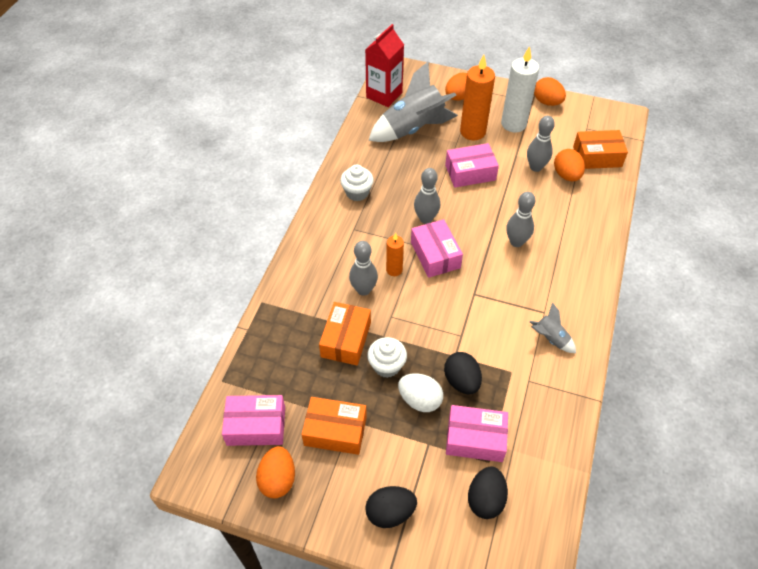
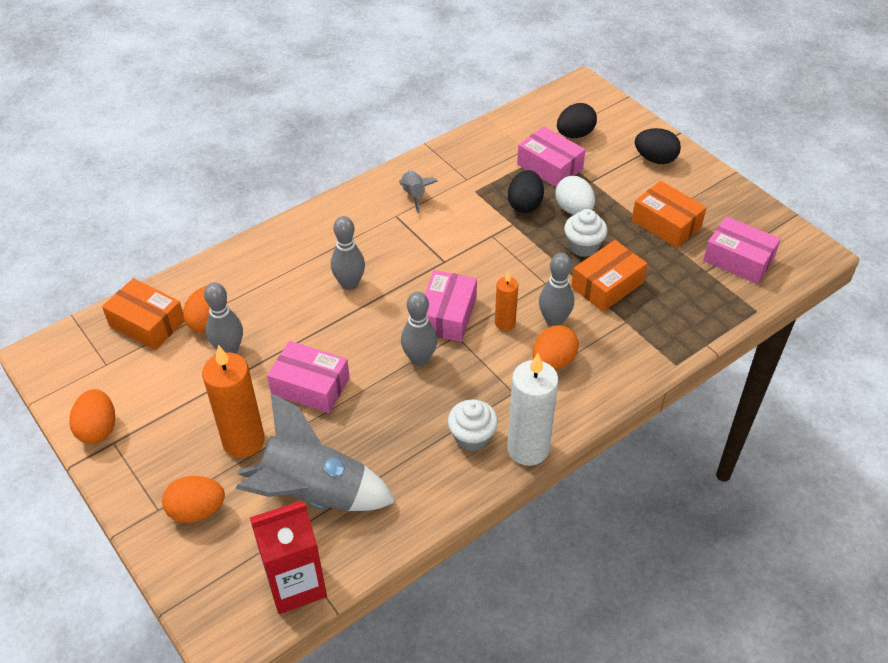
camera: 145 degrees left, 5 degrees down
(278, 479) = (737, 216): orange egg -> orange egg (553, 361)
(513, 124) = (180, 422): white candle -> white candle (528, 449)

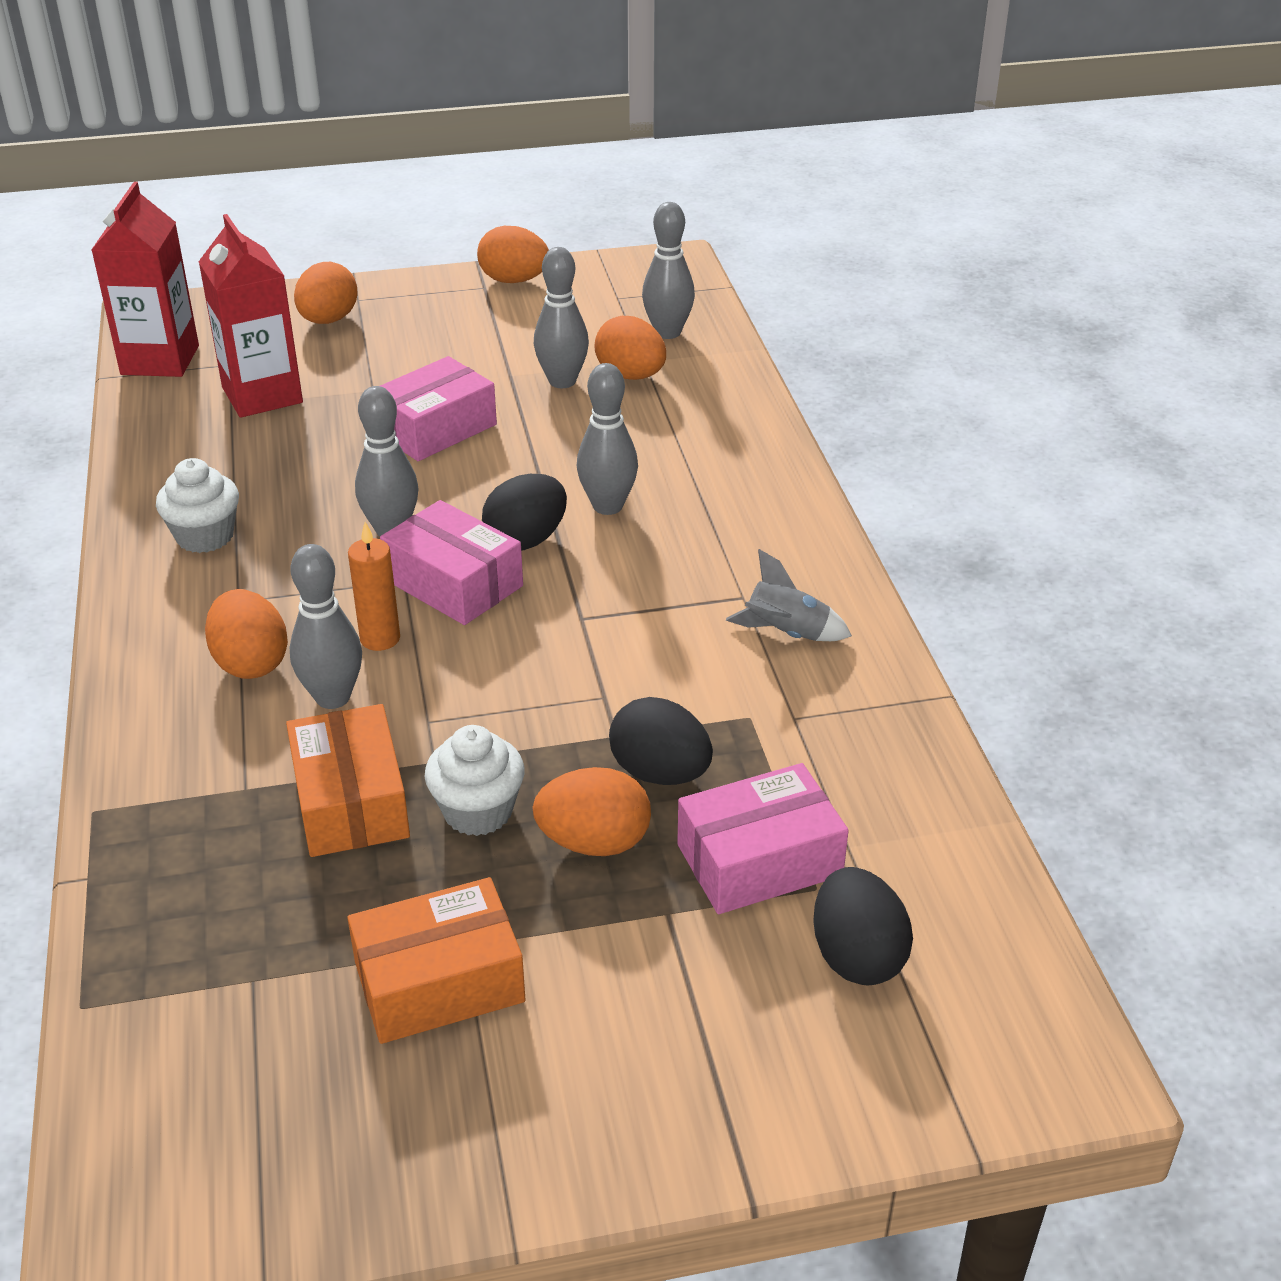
camera: 115 degrees right, 10 degrees down
(147, 323) = (667, 332): orange box -> grey bowling pin
(243, 441) = (395, 365): orange candle -> none
(314, 494) = (262, 395): grey rocket -> red carton
(528, 449) = (129, 579): white candle -> none
(574, 209) = (594, 842): white egg -> orange egg
(655, 159) = (672, 1078): black egg -> black egg (526, 540)
(738, 259) = (232, 1058): pink box -> none

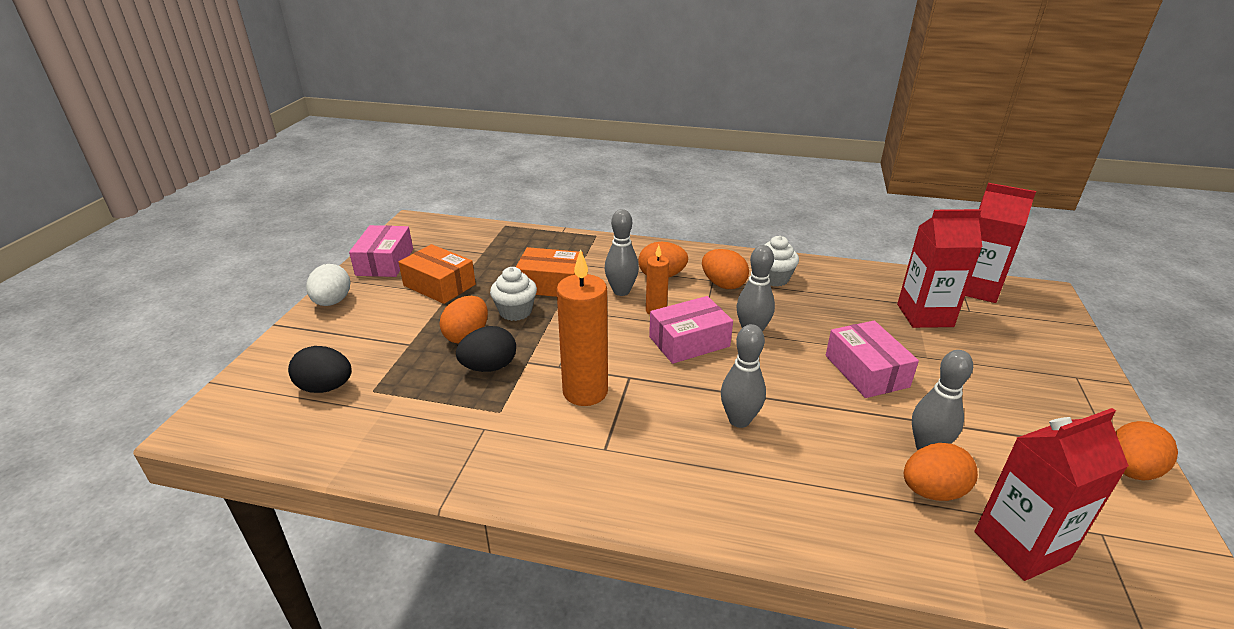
camera: 115 degrees right, 5 degrees down
(328, 320) = (1037, 357): orange egg -> orange egg (723, 284)
(439, 981) = (439, 285): orange box -> orange box turned 60 degrees counterclockwise
(526, 540) = (717, 376): black egg -> none
(609, 1146) = (332, 302): none -> white egg
(645, 648) = (585, 392): none -> orange candle
(667, 332) = (1021, 546): grey bowling pin -> red carton
(759, 860) = (406, 379): pink box -> pink box (385, 262)
(786, 634) = (555, 454): grey rocket -> none

